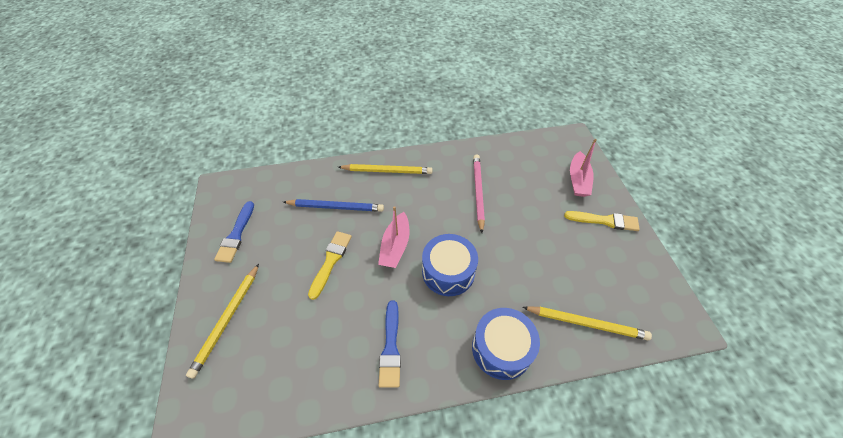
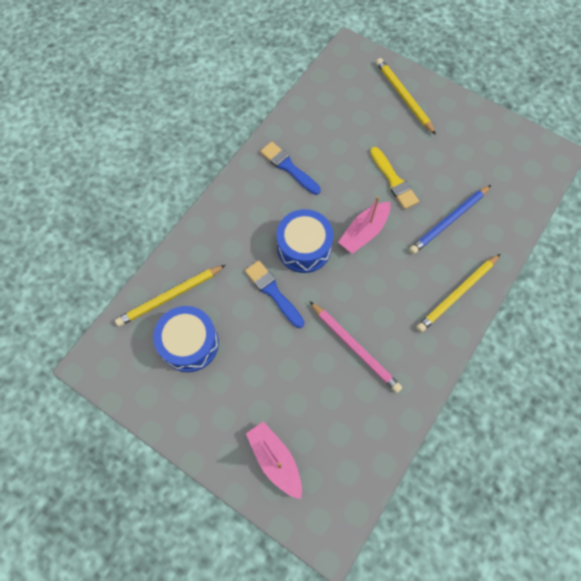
camera: 135 degrees right, 15 degrees up
(236, 235) = (482, 138): blue brush -> blue brush (273, 292)
(395, 246) = (364, 232): pink boat -> pink boat turned 105 degrees counterclockwise
(501, 348) = (217, 227): blue drum -> blue drum (189, 343)
(605, 221) = (215, 423): yellow brush -> none

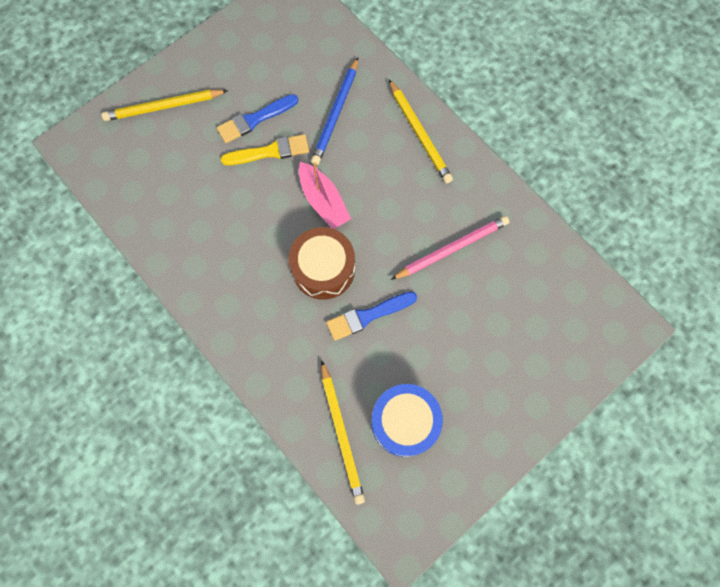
camera: 75 degrees left, 5 degrees up
(275, 460) = (550, 359): pink boat -> none
(288, 167) = (214, 259): blue brush -> blue brush (255, 120)
(304, 248) = (323, 269): blue drum -> brown drum
(449, 220) = (336, 113): blue pencil -> blue pencil turned 45 degrees clockwise

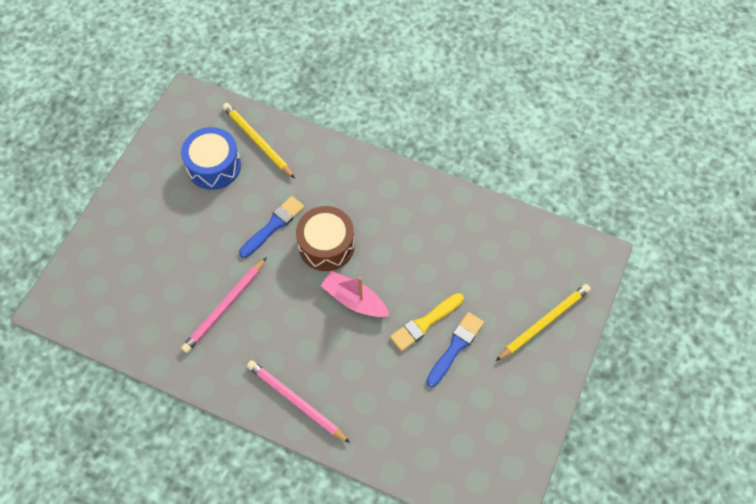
camera: 155 degrees right, 10 degrees down
(336, 113) = (384, 386): blue pencil -> none
(419, 133) = (296, 401): yellow pencil -> pink pencil

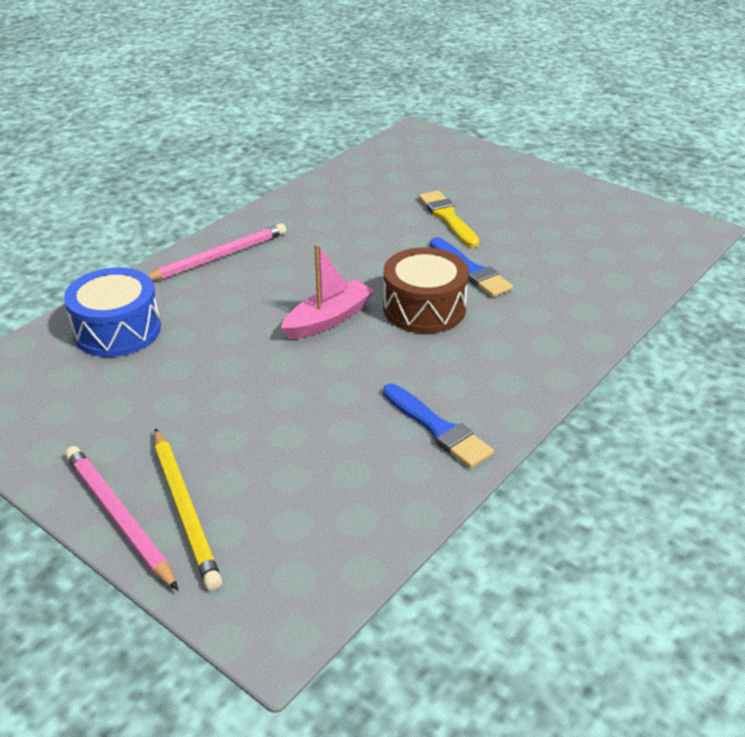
camera: 105 degrees right, 25 degrees down
(214, 166) = (578, 237): blue drum -> blue drum (117, 330)
(225, 306) = (368, 225): pink pencil -> pink pencil (119, 518)
(257, 141) = (615, 274): yellow pencil -> none
(425, 323) = (259, 375): yellow brush -> yellow brush (447, 217)
(455, 347) = (205, 398): blue brush -> blue brush (438, 429)

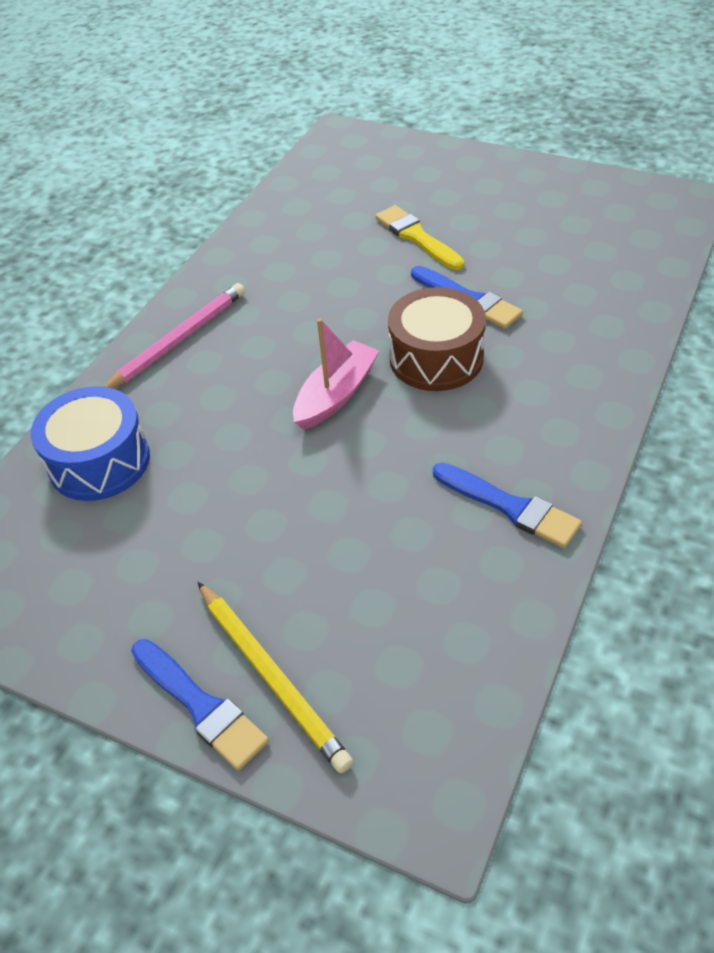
camera: 10 degrees left, 10 degrees up
(119, 518) = (200, 706): pink pencil -> blue brush

